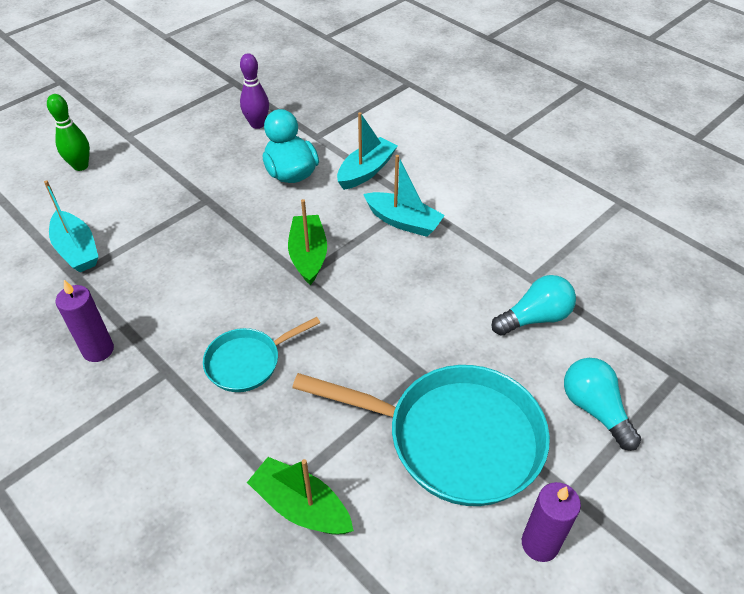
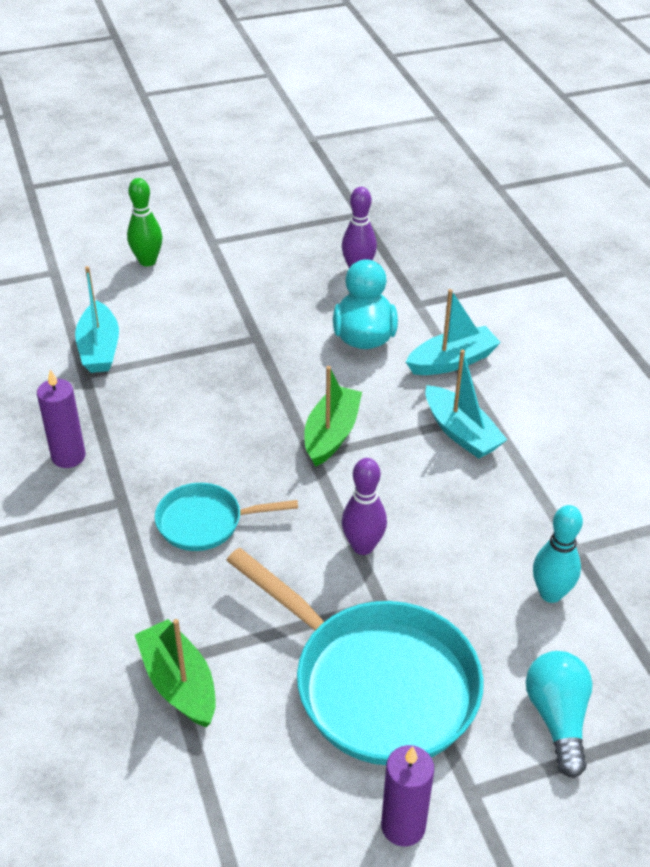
camera: 25 degrees right, 5 degrees down
(382, 334) = (363, 546): none -> purple bowling pin
(535, 318) = (550, 593): turquoise light bulb -> turquoise bowling pin

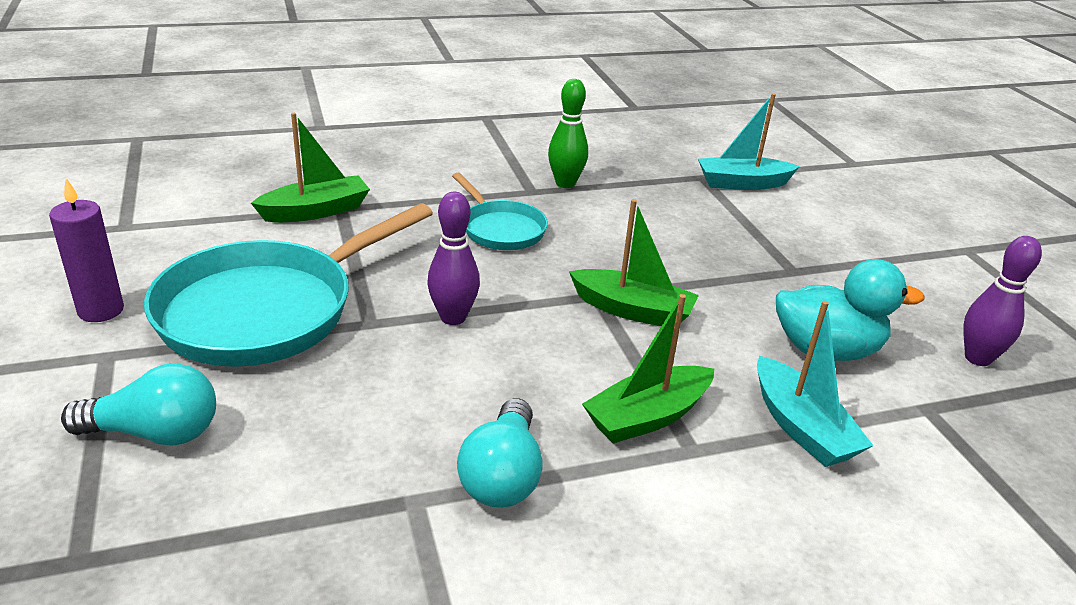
camera: 90 degrees right, 10 degrees down
(68, 456) = (589, 169): purple candle -> none
(147, 261) = (902, 210): green bowling pin -> green bowling pin (565, 183)
(205, 522) = (501, 229): turquoise pan -> turquoise pan turned 150 degrees clockwise
(461, 432) = (647, 417): turquoise boat -> green boat
(539, 505) = (502, 475): none -> turquoise light bulb
(550, 593) = (342, 459): turquoise bowling pin -> none

